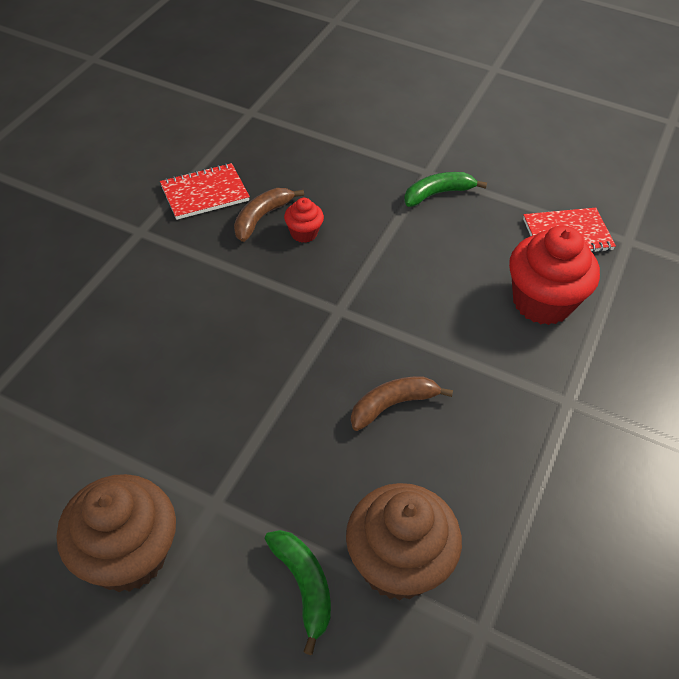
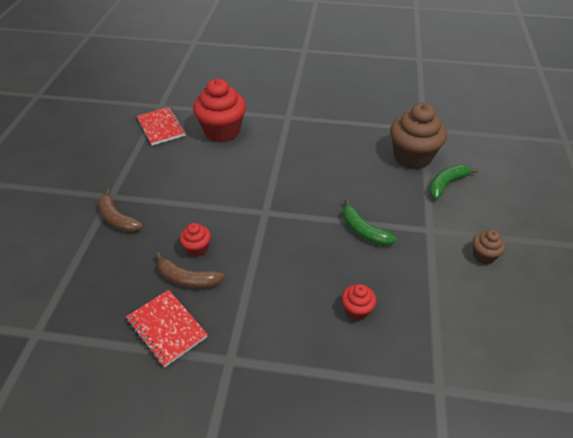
camera: 105 degrees left, 5 degrees down
(128, 555) = (483, 255): brown cupcake -> brown cupcake, size x0.48
(132, 356) = (357, 310): none -> red cupcake
(392, 405) = (325, 175): brown banana -> brown banana (117, 218)
(438, 194) = (134, 187): green banana -> green banana (363, 230)

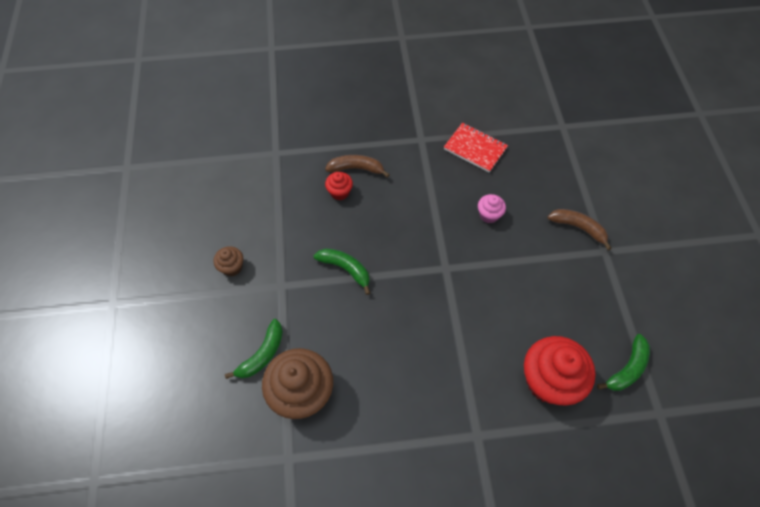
camera: 165 degrees right, 15 degrees up
(161, 127) = (627, 368): red notebook -> green banana
(187, 279) = (482, 187): brown banana -> brown banana (356, 169)
(197, 248) = (489, 215): red cupcake -> pink cupcake

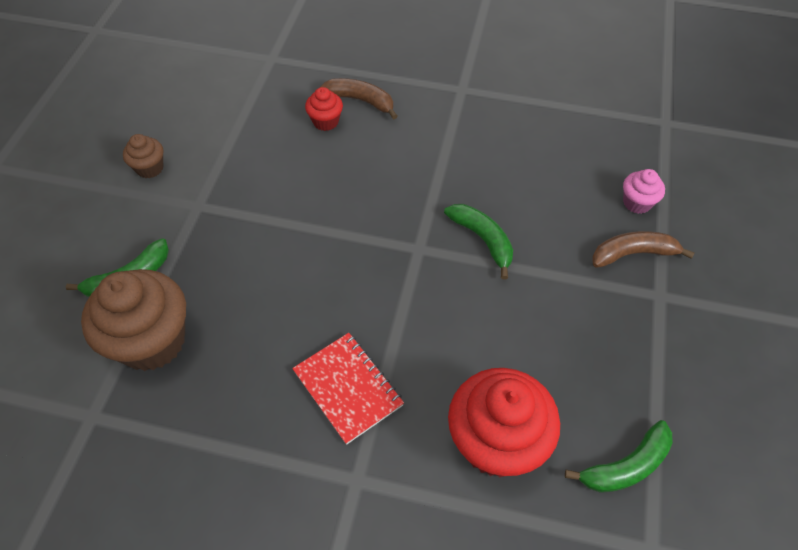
camera: 20 degrees right, 5 degrees down
(345, 269) = (286, 211): green banana -> green banana (482, 240)
(475, 148) = (529, 118): red notebook -> red notebook (348, 388)
(489, 215) = (510, 201): pink cupcake -> pink cupcake (637, 203)
(578, 228) = (633, 254): brown banana -> brown banana turned 60 degrees counterclockwise

